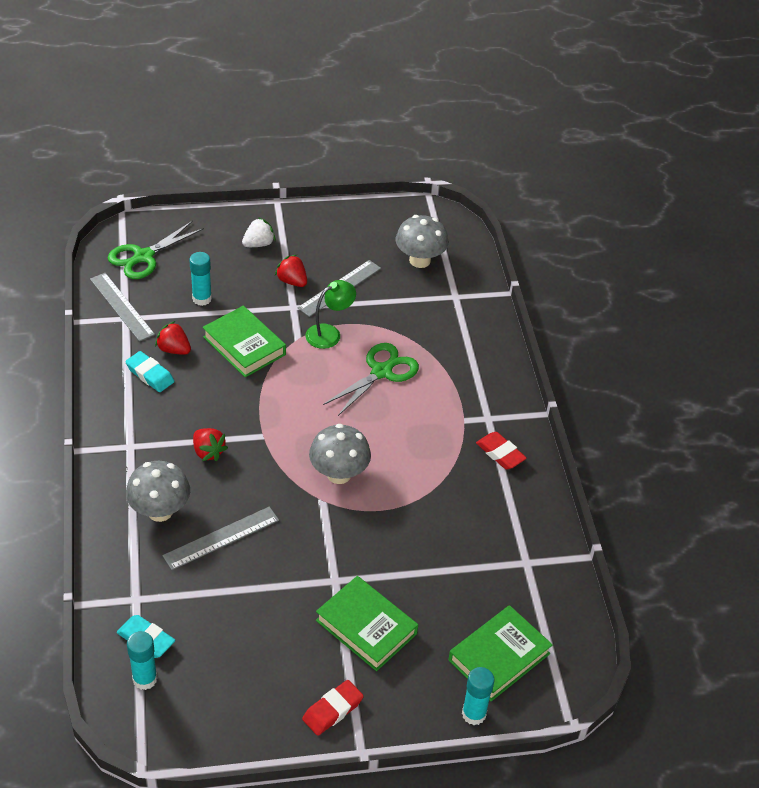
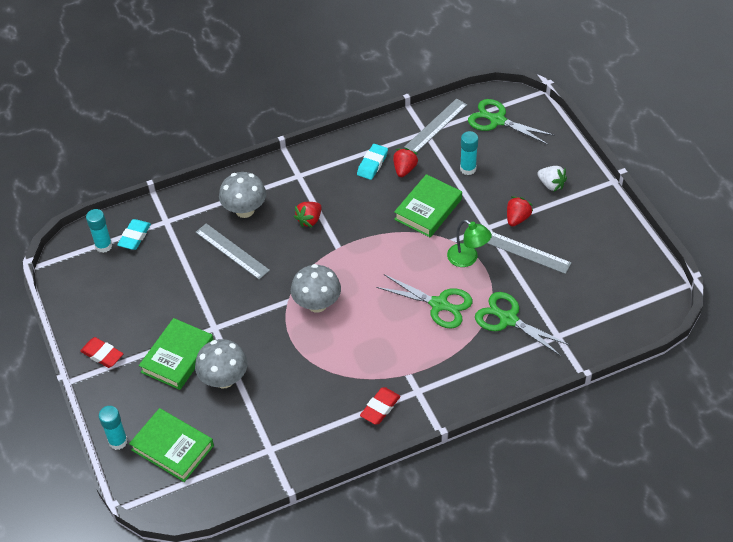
camera: 80 degrees right, 5 degrees up
(420, 260) = (591, 299): grey mushroom -> grey mushroom (224, 379)
(422, 325) = (508, 319): none -> green scissors

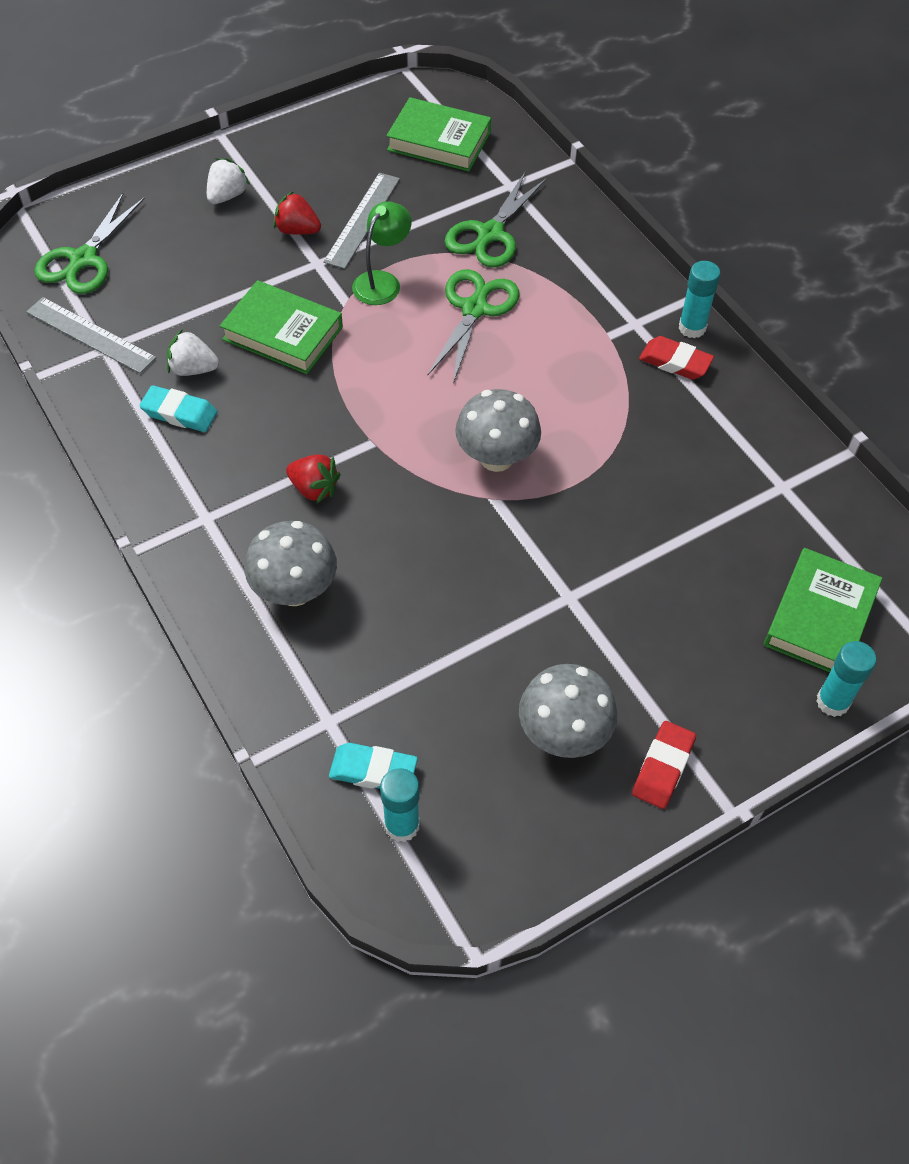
camera: 100 degrees left, 5 degrees up
(177, 357) = (642, 642): green book -> green book (439, 141)
(224, 379) = (671, 565): grey mushroom -> grey mushroom (564, 734)
(232, 251) = (395, 596): grey ruler -> none
(404, 169) = (193, 369): red strawberry -> white strawberry
(468, 169) = (193, 290): turquoise glue stick -> turquoise glue stick (692, 328)

